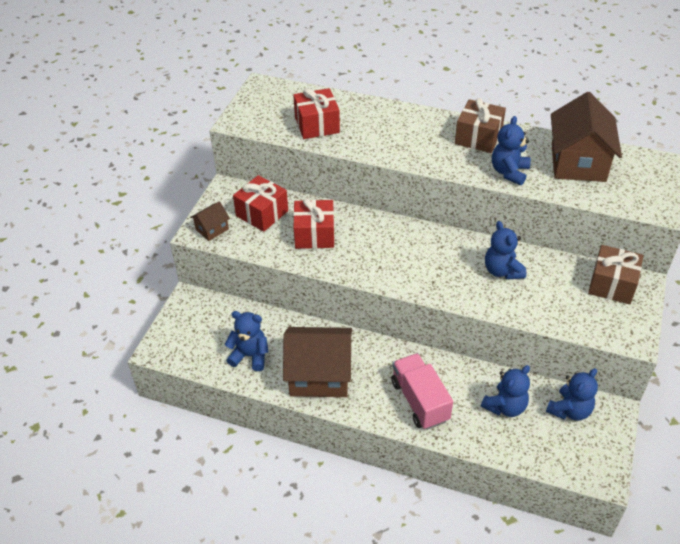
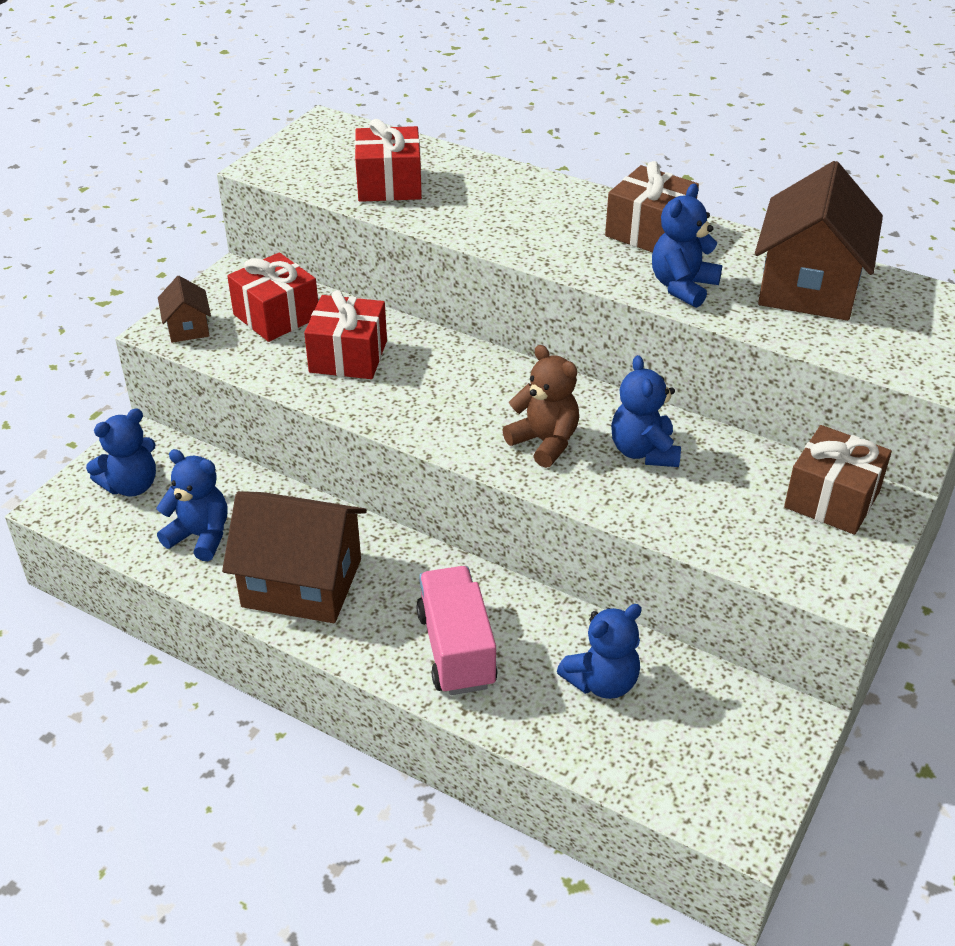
camera: 10 degrees right, 5 degrees down
(212, 229) = (188, 328): brown house -> brown house turned 75 degrees counterclockwise
(445, 273) = (544, 442): none -> brown teddy bear
(569, 410) = (715, 706): blue teddy bear -> blue teddy bear (131, 485)

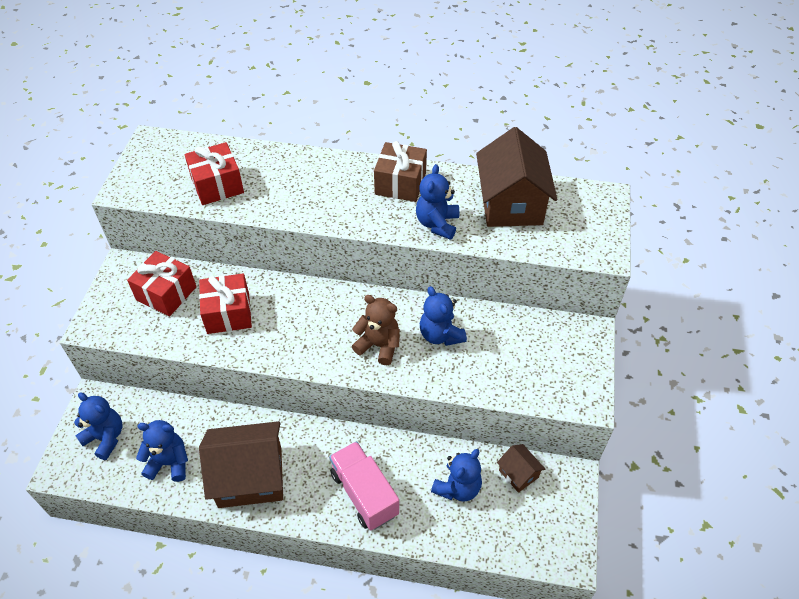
camera: 20 degrees left, 10 degrees up
(131, 485) = (105, 438): blue teddy bear -> blue teddy bear turned 90 degrees counterclockwise
(188, 328) = (108, 320): brown house -> brown house (518, 474)
(832, 499) = (559, 338): brown gift -> none

